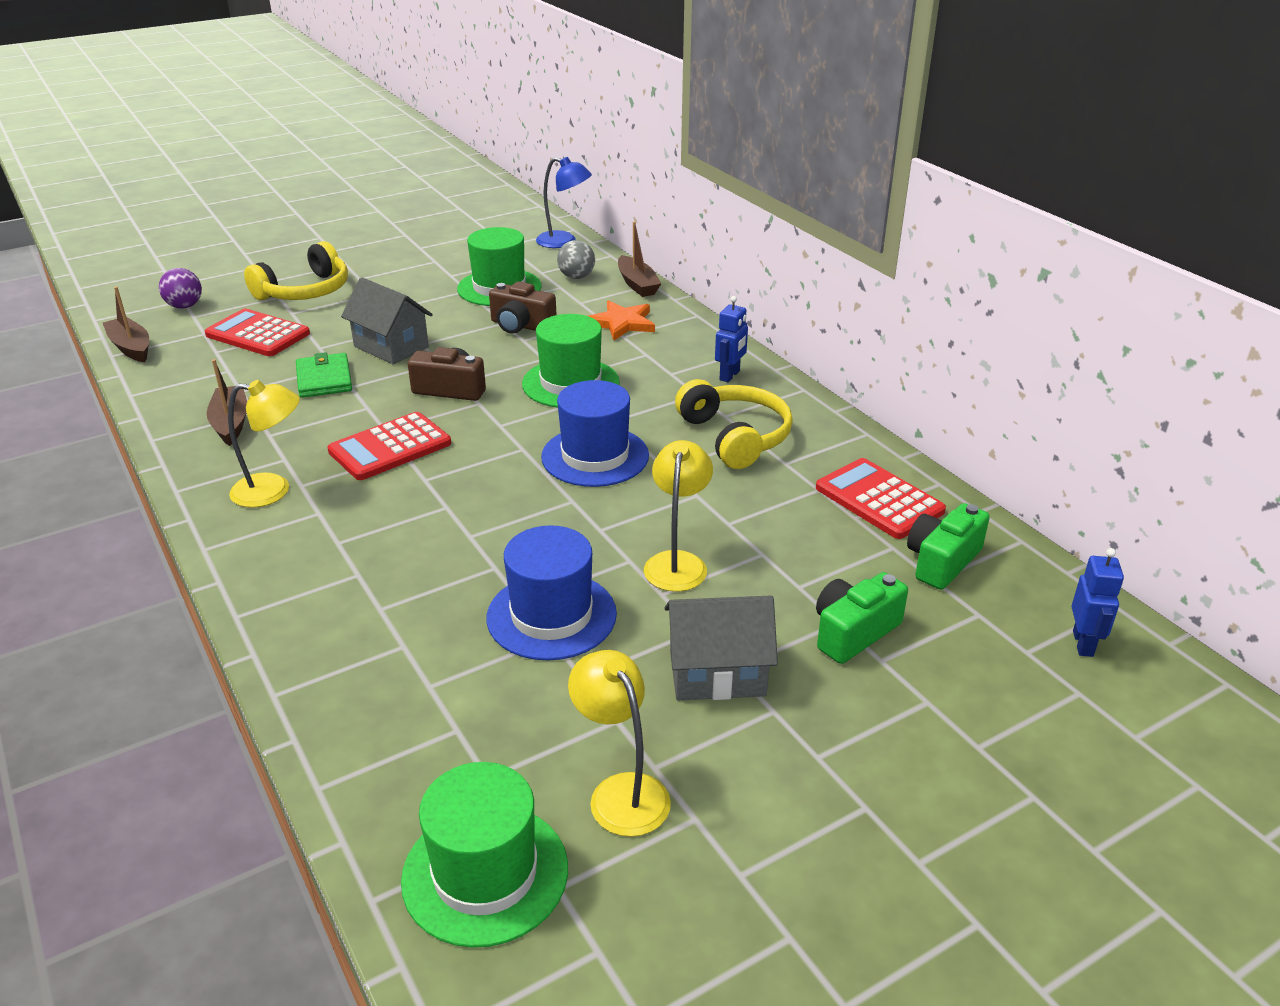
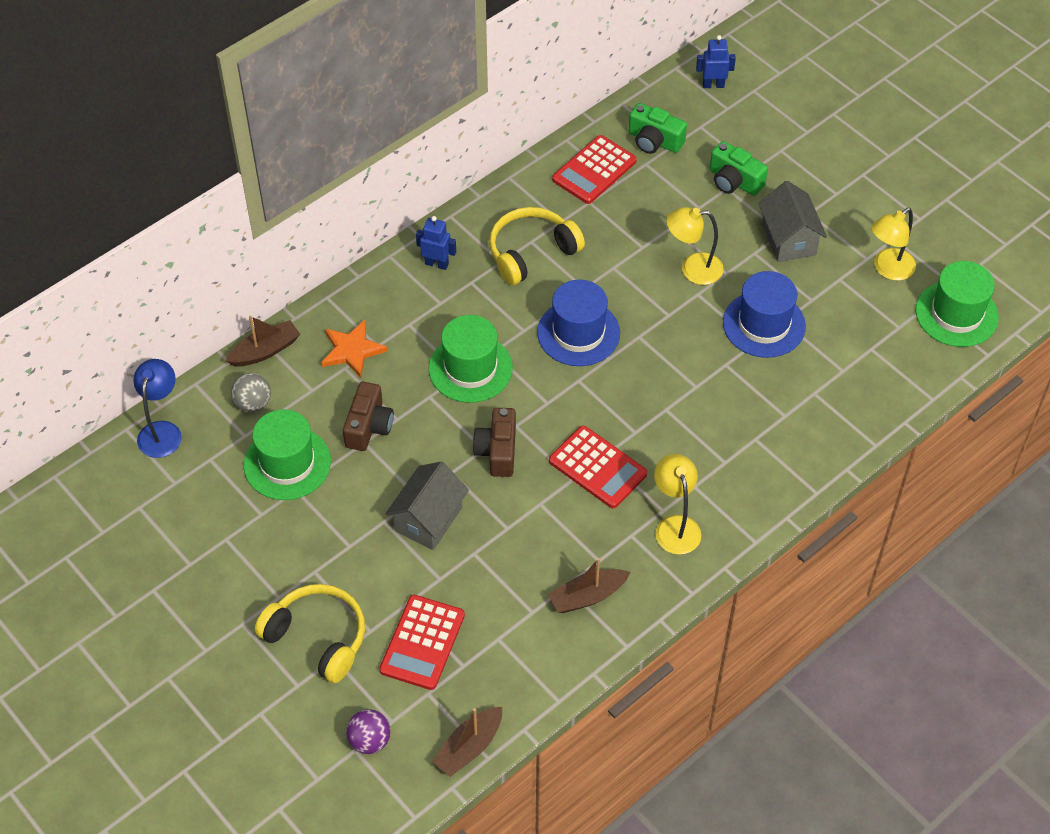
camera: 100 degrees left, 20 degrees up
(324, 379) = (499, 553): green wallet -> none

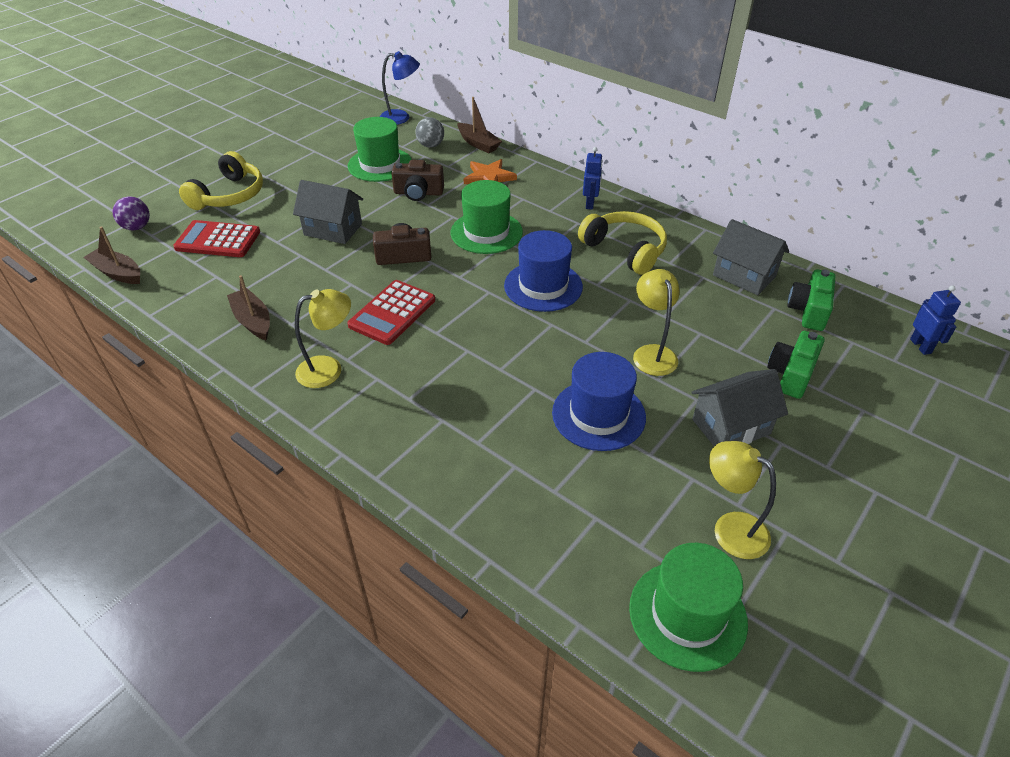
camera: 80 degrees right, 10 degrees down
(594, 170) = (744, 276): red calculator -> grey house

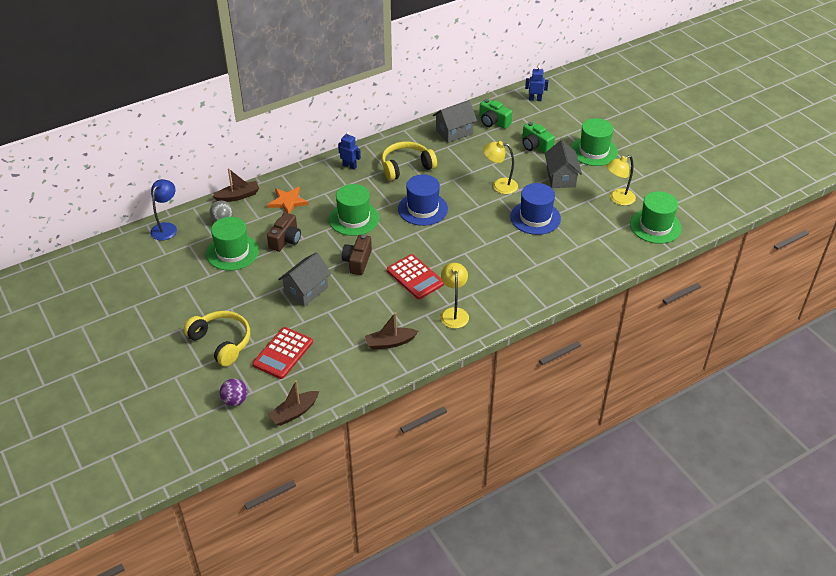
camera: 70 degrees left, 0 degrees up
(847, 459) = (593, 151): none -> green hat

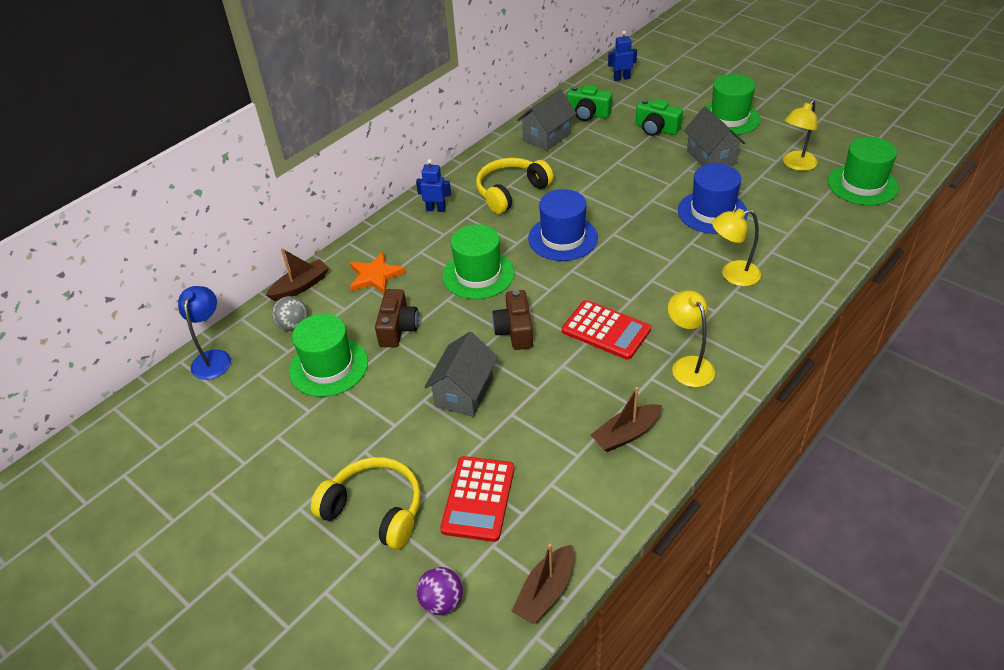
camera: 15 degrees left, 0 degrees up
(499, 185) = (642, 185): yellow lamp -> yellow lamp (732, 275)

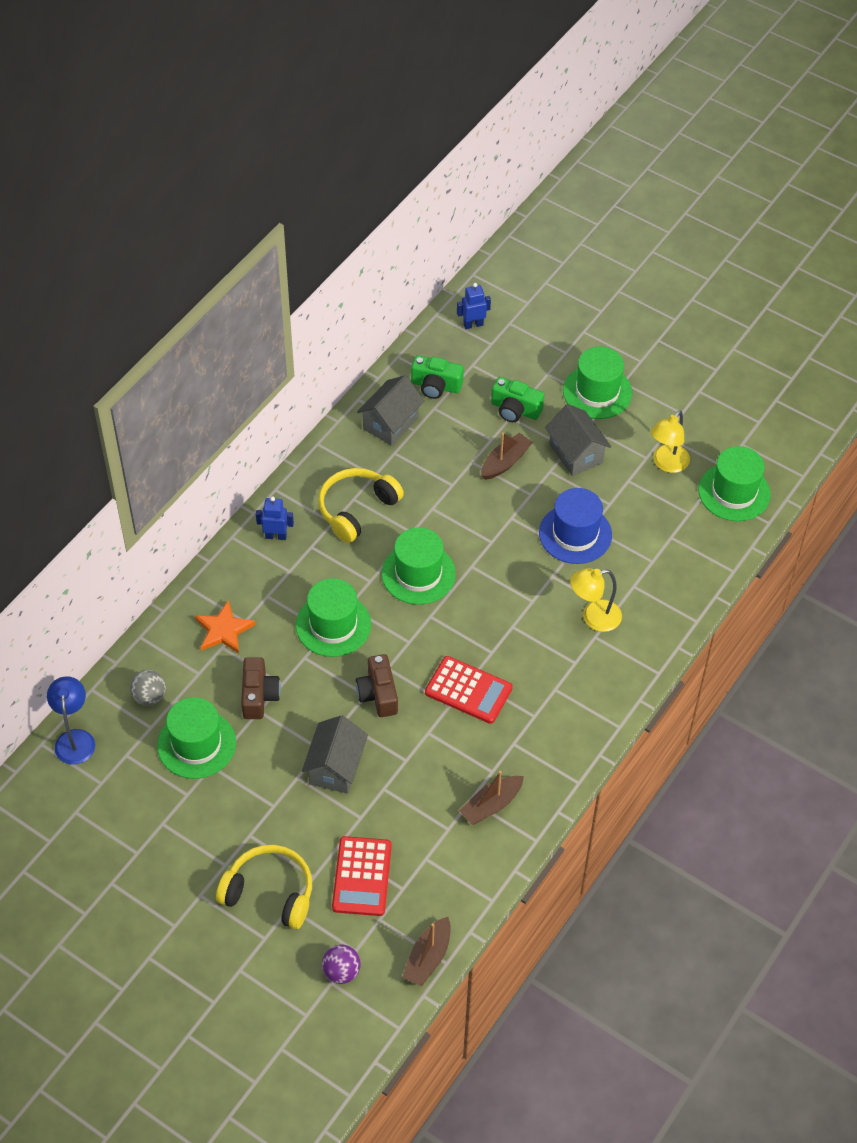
camera: 10 degrees left, 10 degrees up
(300, 286) = (146, 646): brown boat -> brown boat (505, 462)
(563, 238) = (418, 574): blue hat -> green hat
(688, 365) = (548, 727): yellow lamp -> none

